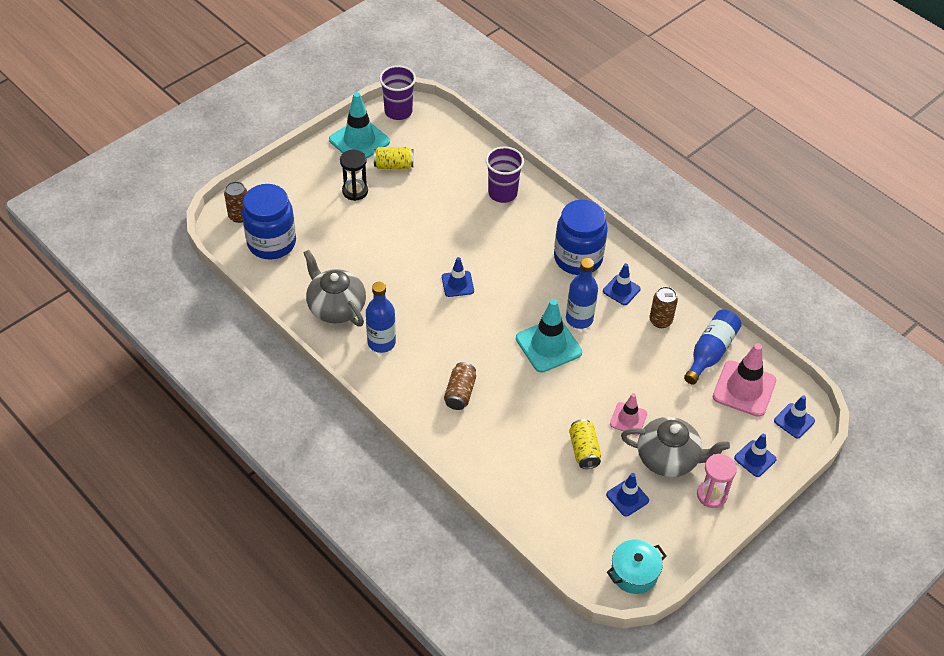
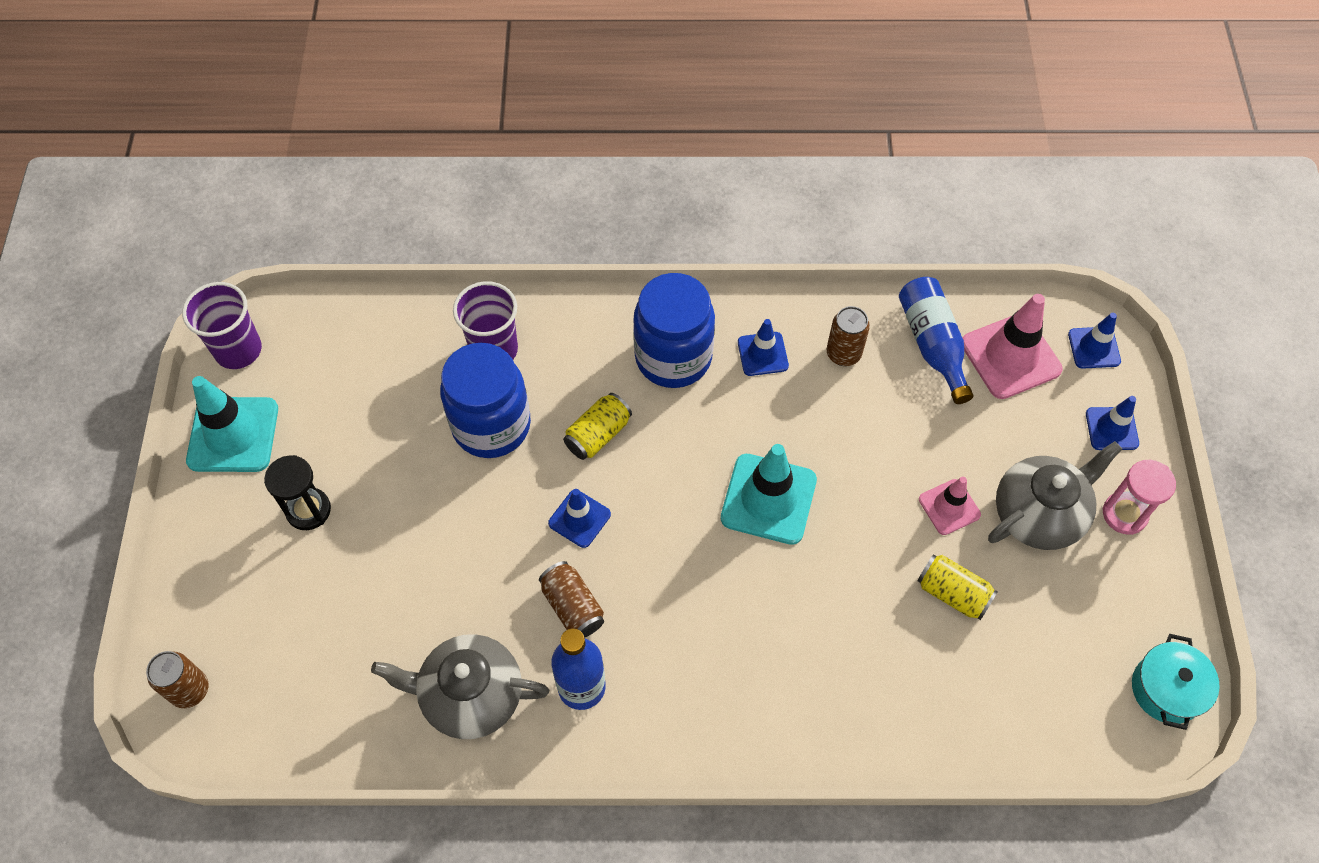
camera: 45 degrees left, 10 degrees up
(271, 243) = (281, 687): blue jar -> blue jar (491, 425)
(394, 165) = (318, 430): yellow can -> yellow can (598, 434)
(460, 393) = (746, 660): brown can -> brown can (572, 607)
(579, 319) = (761, 433): blue bottle -> none
(627, 497) = (1057, 605): blue traffic cone -> none

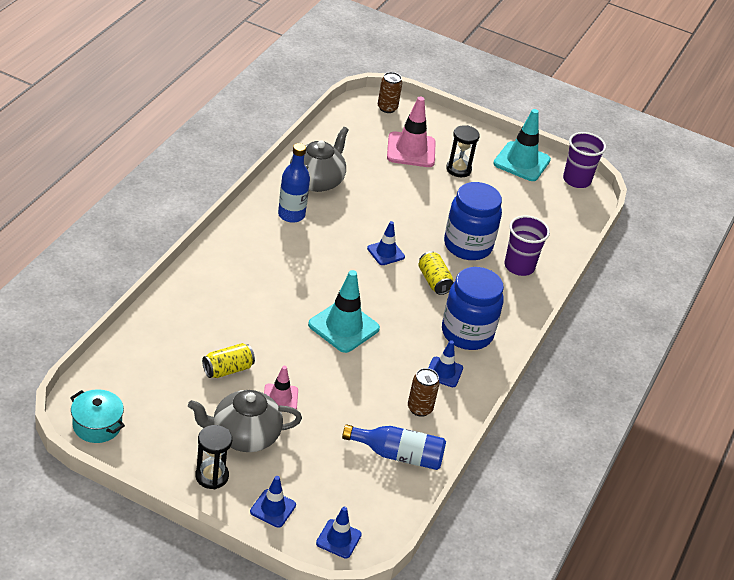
camera: 110 degrees right, 20 degrees down
(572, 607) = (336, 230): brown can -> none
(1010, 356) = (362, 489): pink traffic cone -> pink traffic cone (411, 150)
(1039, 514) = (244, 436): grey teapot -> grey teapot turned 90 degrees clockwise
(1124, 514) = (212, 476): pink hourglass -> black hourglass

